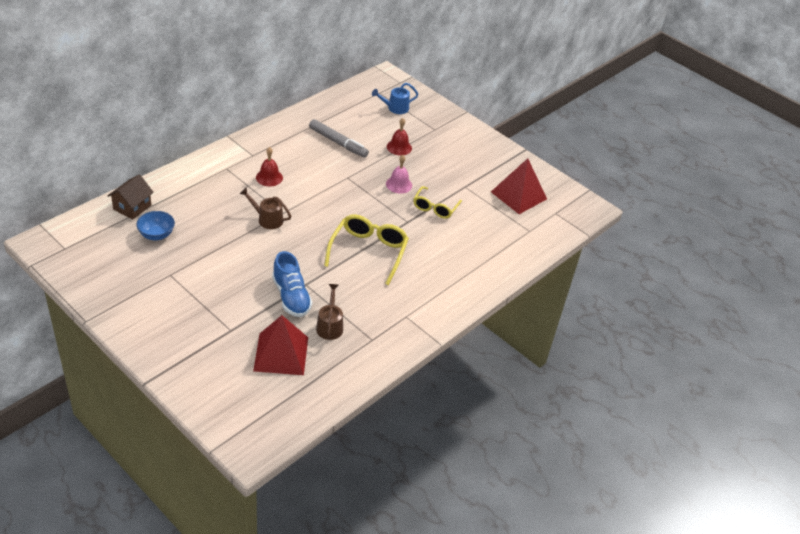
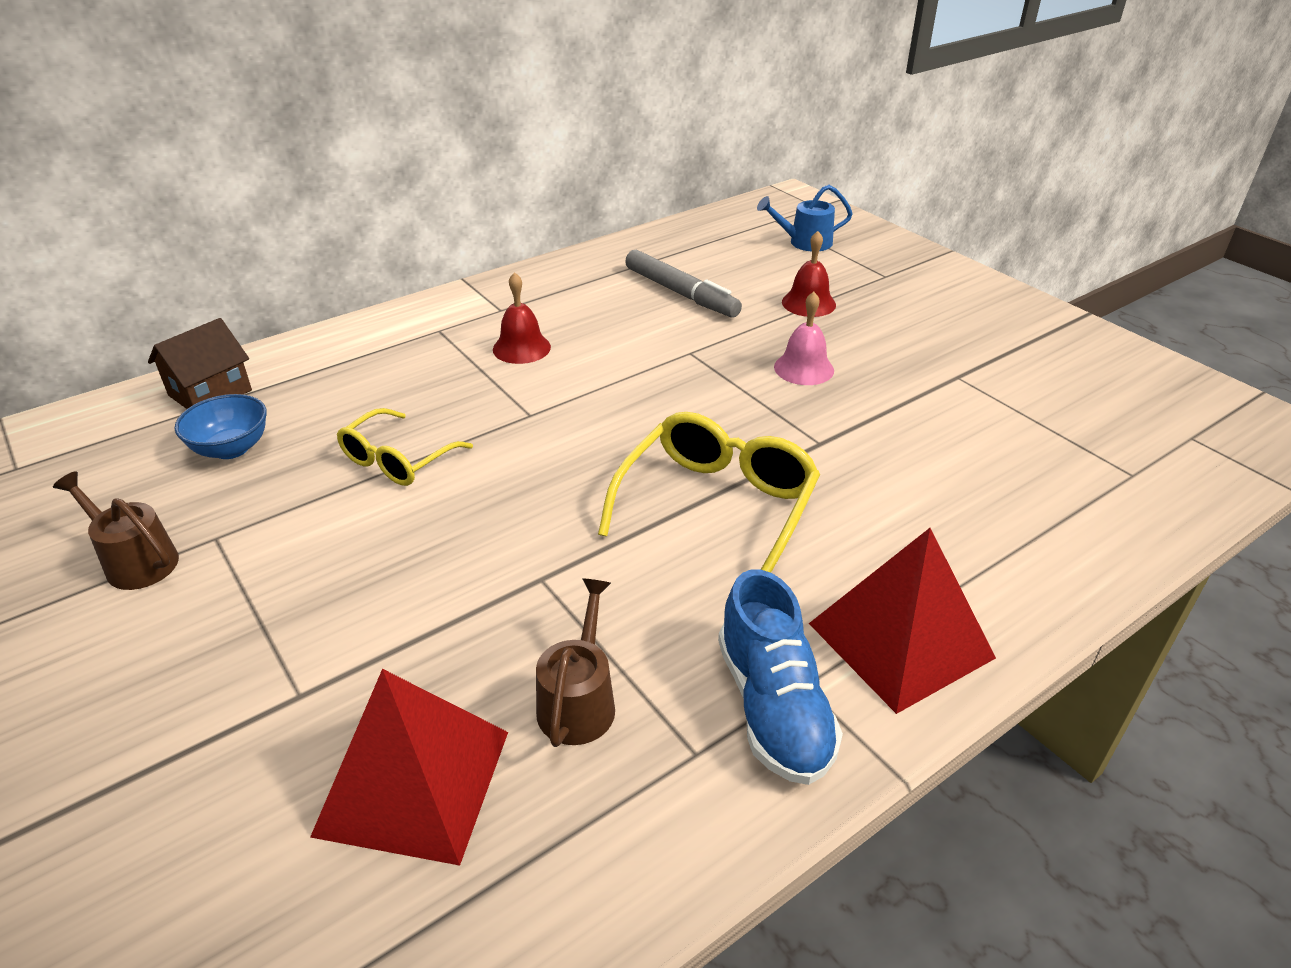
camera: 15 degrees right, 5 degrees down
(267, 219) = (491, 426): brown watering can -> brown watering can (135, 561)
(291, 296) = (493, 609): blue shoe -> blue shoe (773, 706)
(435, 207) = (888, 416): yellow glasses -> yellow glasses (398, 460)
(518, 195) = (1089, 397): red pyramid -> red pyramid (900, 640)

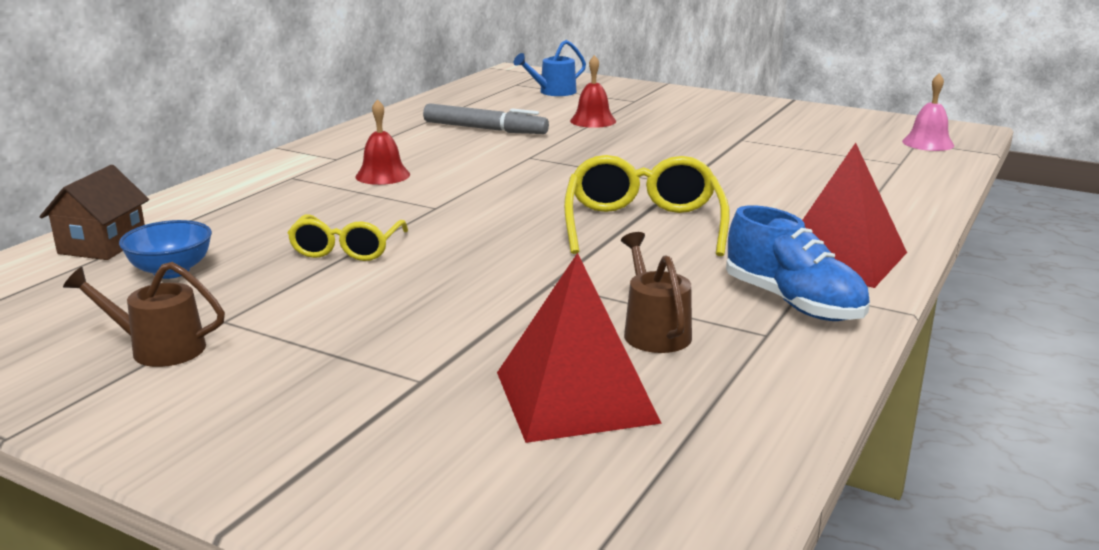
camera: 25 degrees left, 15 degrees down
(804, 368) = (627, 151): pink bell -> pink bell (928, 143)

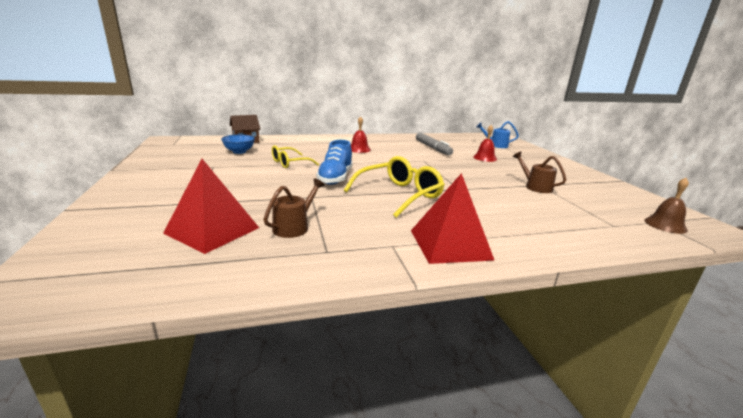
camera: 45 degrees right, 0 degrees up
(158, 348) = (184, 166): brown watering can -> brown watering can (535, 187)
(793, 303) = (373, 247): blue shoe -> blue shoe (335, 178)
(928, 143) = (665, 225): pink bell -> brown bell

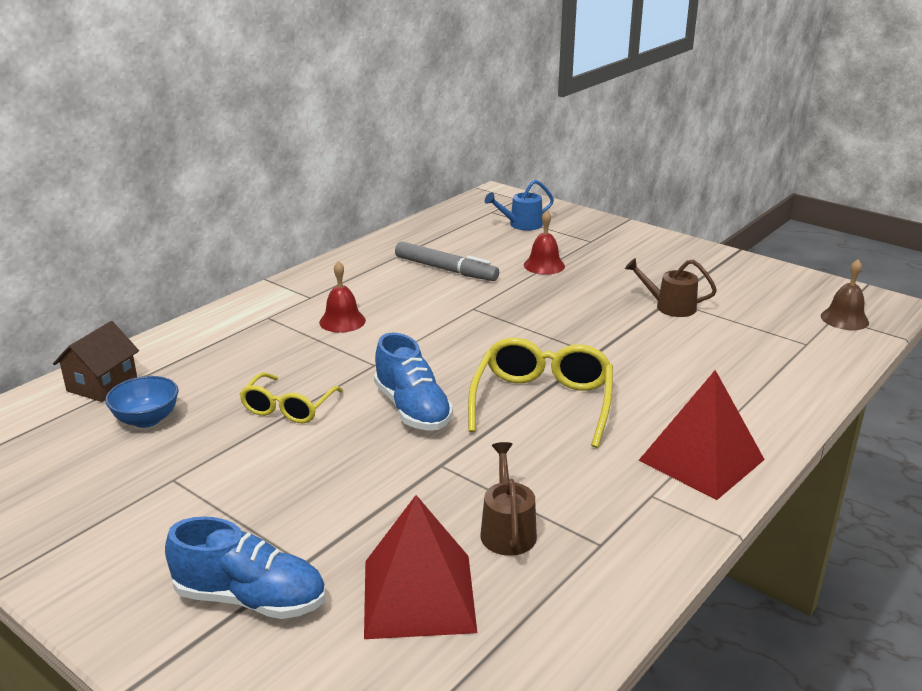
camera: 35 degrees left, 5 degrees up
(159, 204) = (250, 599): none -> blue shoe

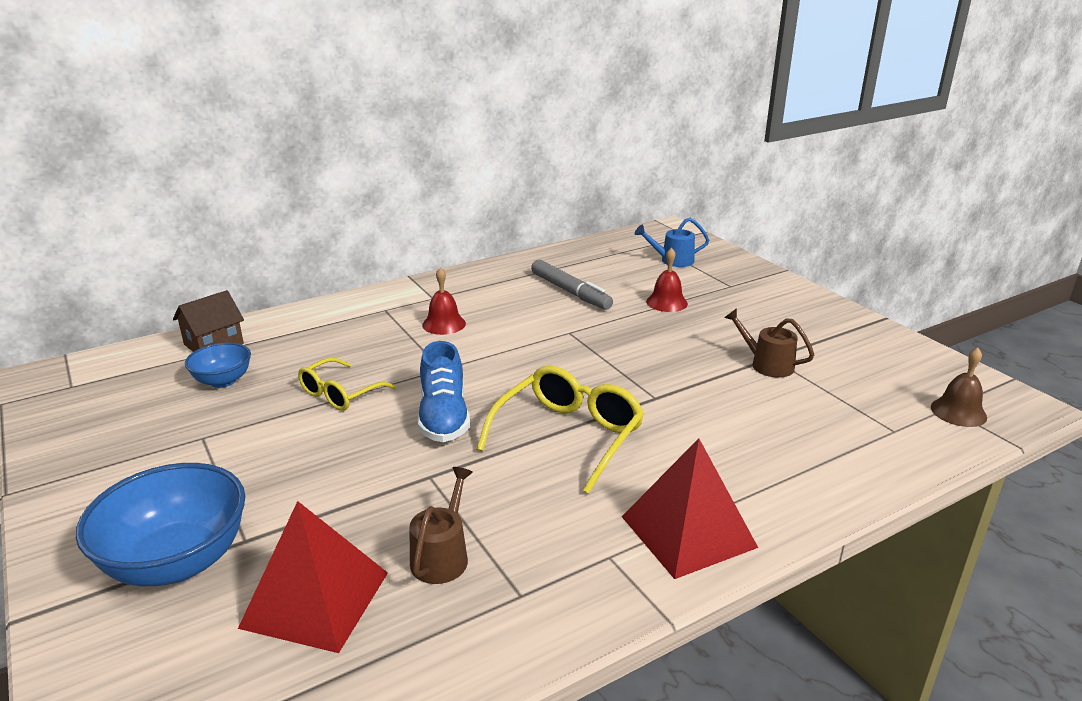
camera: 20 degrees right, 0 degrees up
(250, 599) = (177, 562): blue shoe -> blue bowl

